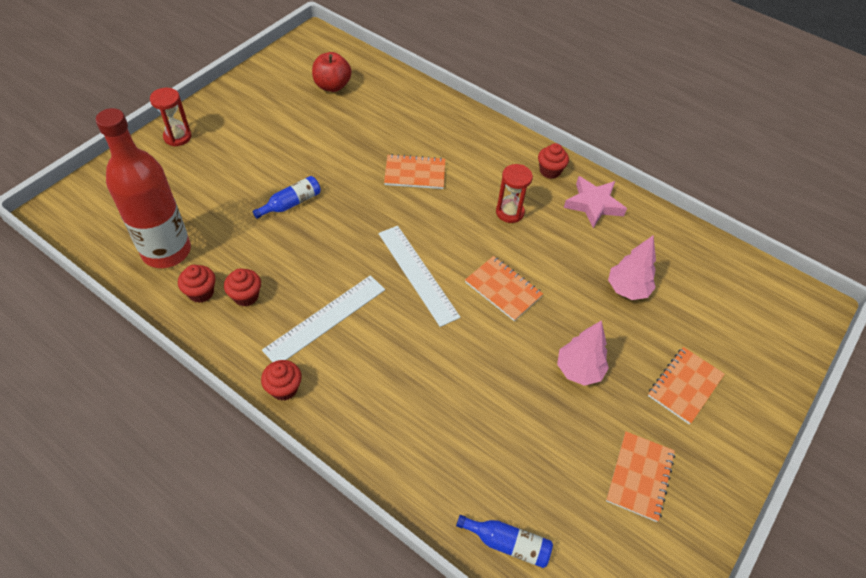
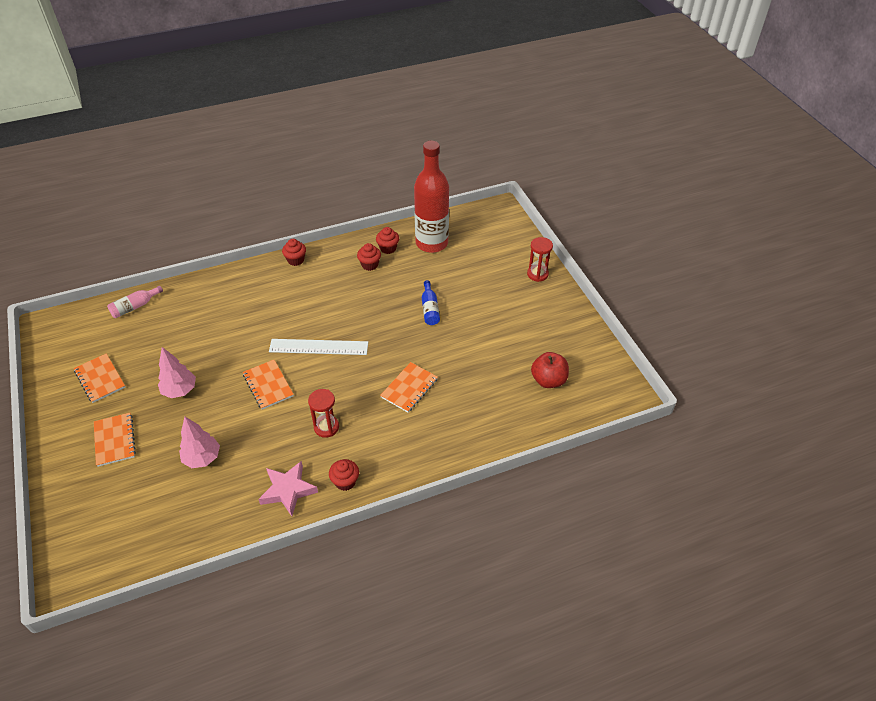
camera: 125 degrees right, 5 degrees down
(325, 319) = (324, 291): white ruler -> none
(503, 289) = (268, 385): orange notebook -> orange notebook turned 75 degrees clockwise
(507, 543) = (135, 307): blue bottle -> pink bottle

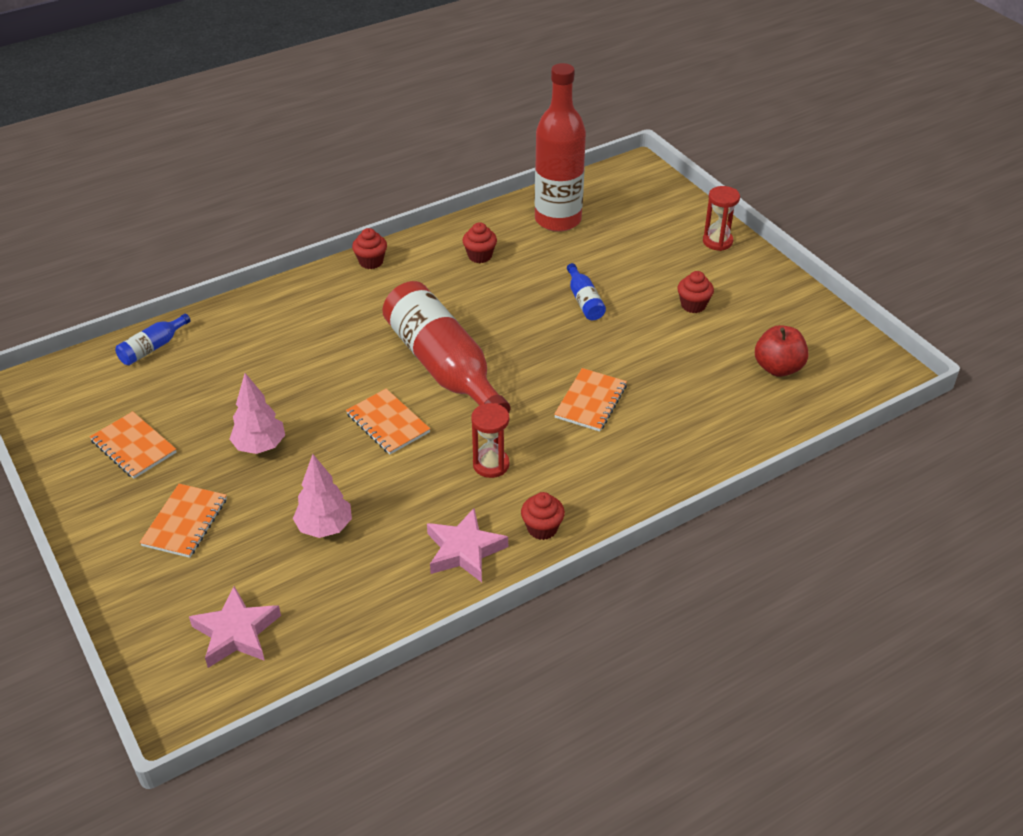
camera: 10 degrees left, 5 degrees down
(115, 440) = (185, 522): orange notebook -> orange notebook turned 45 degrees clockwise
(121, 528) = (236, 632): none -> pink star
(135, 307) = (152, 348): pink bottle -> blue bottle
(318, 347) = (443, 366): white ruler -> red bottle
(388, 248) = (498, 233): red cupcake -> red cupcake (693, 305)

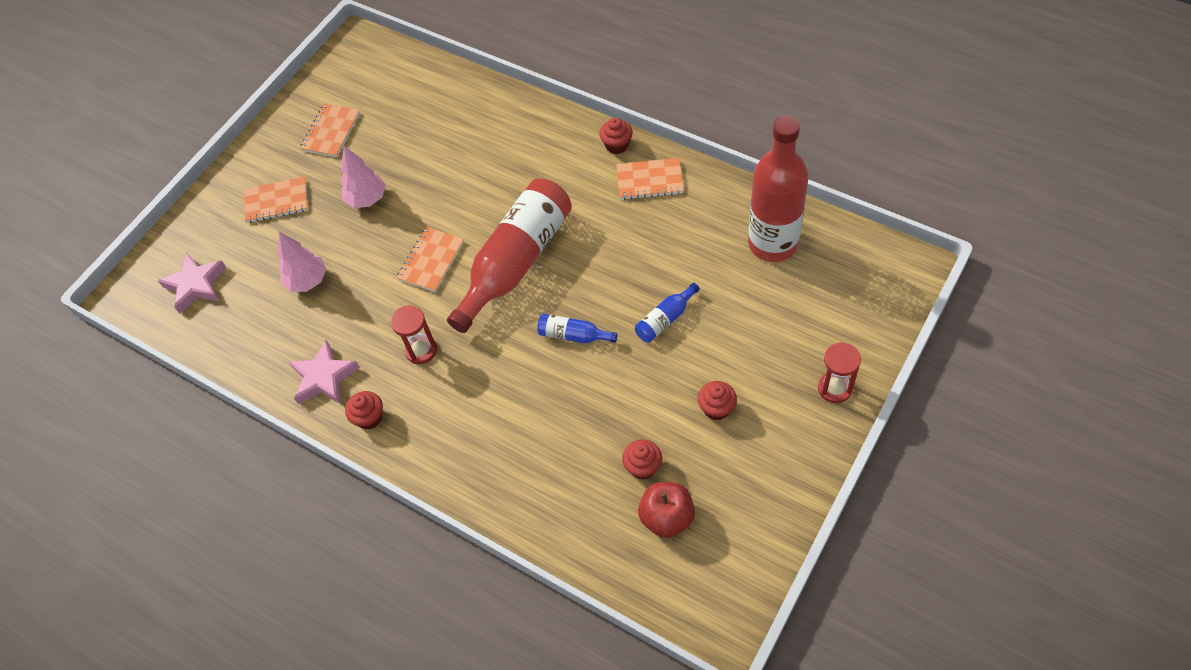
camera: 70 degrees right, 15 degrees up
(152, 348) = (433, 79): blue bottle -> blue bottle (573, 335)
(480, 256) = (676, 213): red cupcake -> red cupcake (643, 467)
(591, 401) = (533, 385): orange notebook -> orange notebook (649, 180)

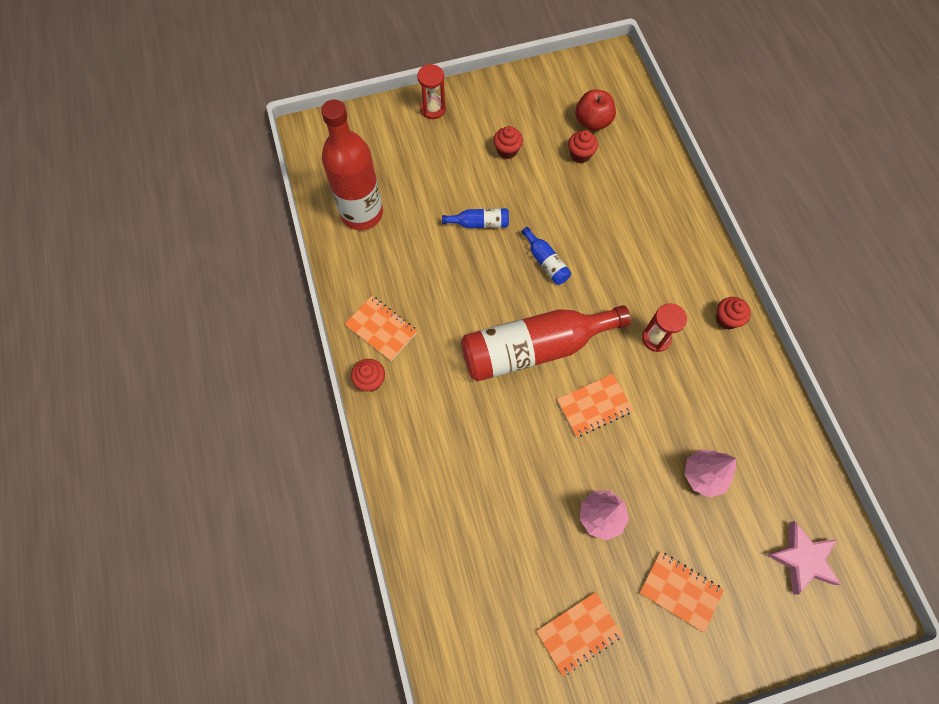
camera: 145 degrees left, 10 degrees up
(324, 377) = (740, 377): pink star -> none

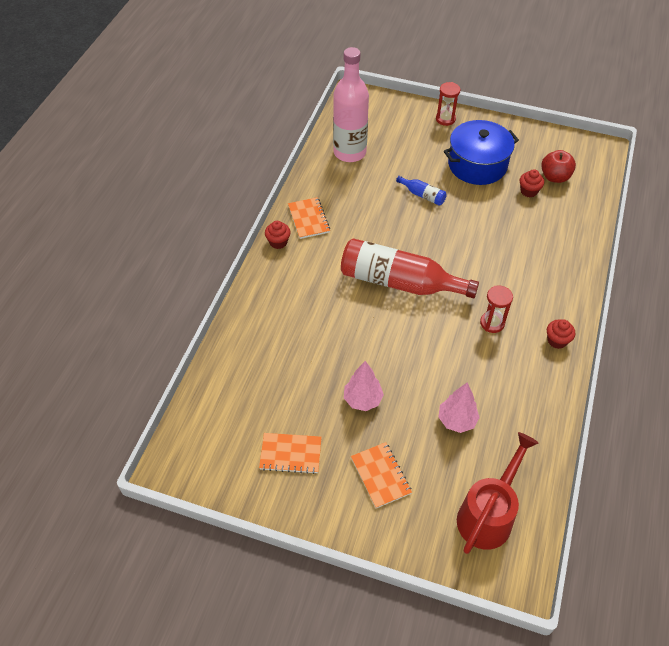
camera: 35 degrees right, 15 degrees down
(362, 213) = (349, 152): red bottle -> pink bottle
(507, 150) = (477, 165): red cupcake -> blue pot
(546, 262) = (450, 239): blue bottle -> none
(594, 406) = (412, 336): orange notebook -> none
(802, 558) = (488, 514): pink star -> red watering can

